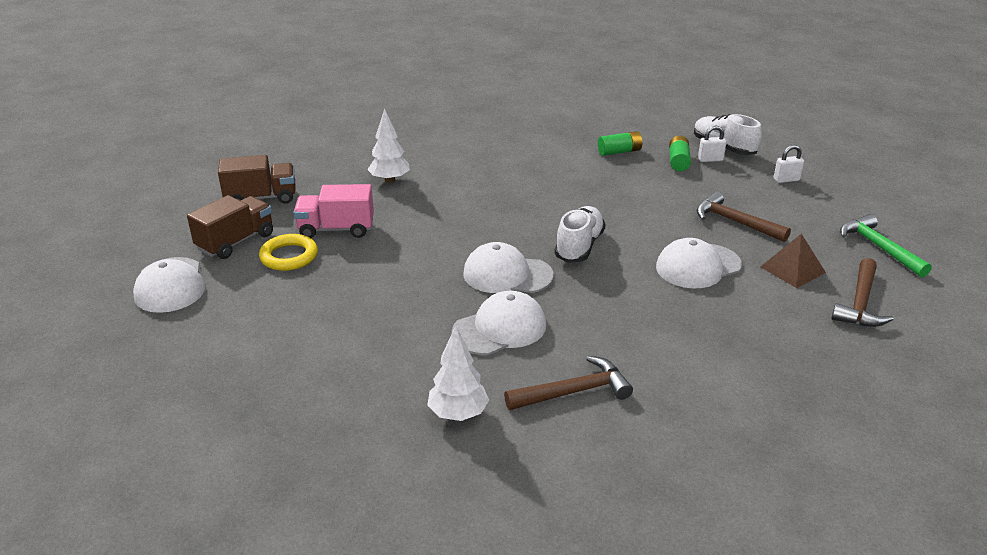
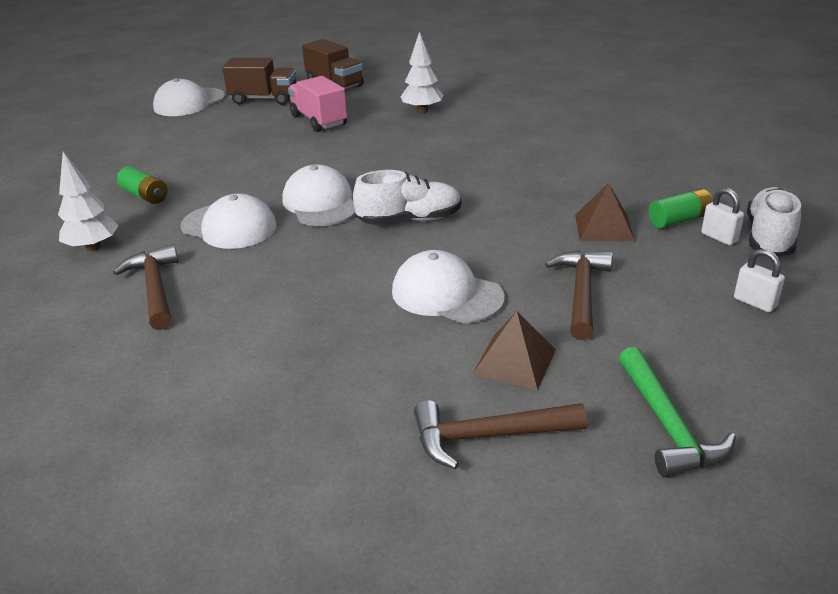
camera: 60 degrees right, 0 degrees up
(289, 256) = (262, 120): yellow ring -> none
(573, 392) = (155, 288): brown hammer -> brown hammer turned 150 degrees counterclockwise
(619, 152) = (643, 183): green battery -> green battery (145, 196)
(663, 186) = (604, 227): none -> brown pyramid
(879, 248) = (667, 424): green hammer -> green hammer turned 135 degrees clockwise

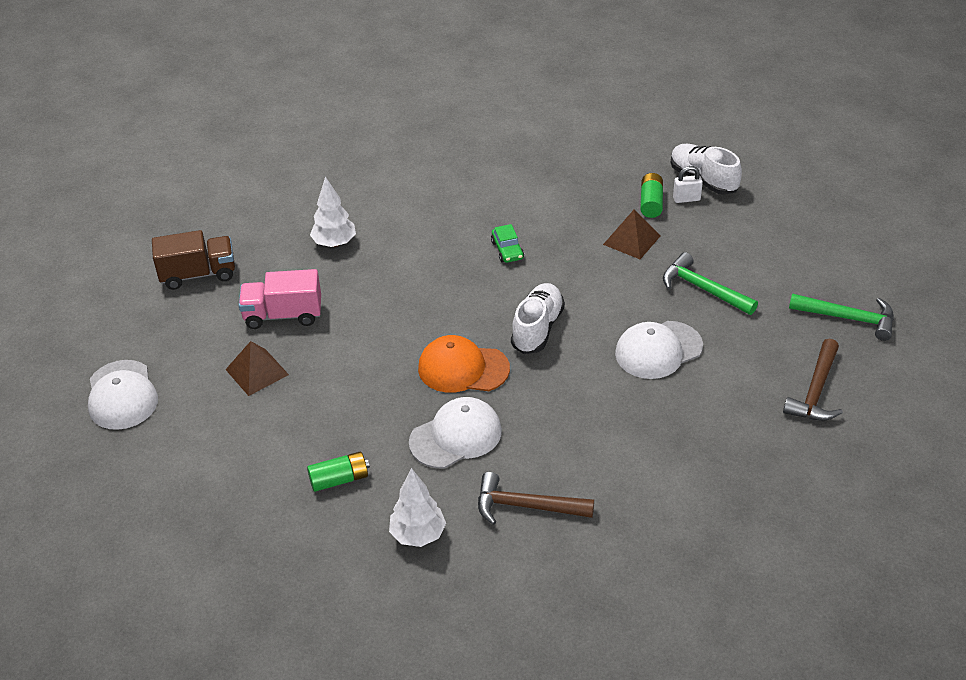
camera: 60 degrees left, 10 degrees up
(264, 99) = (180, 336): brown truck -> none
(320, 203) = (463, 368): white cap -> orange cap
(503, 174) = (507, 250): none -> green car
(514, 361) = (754, 351): brown pyramid -> brown pyramid (257, 372)
(581, 293) = (703, 289): brown hammer -> green hammer
(755, 302) = (766, 226): white padlock -> none

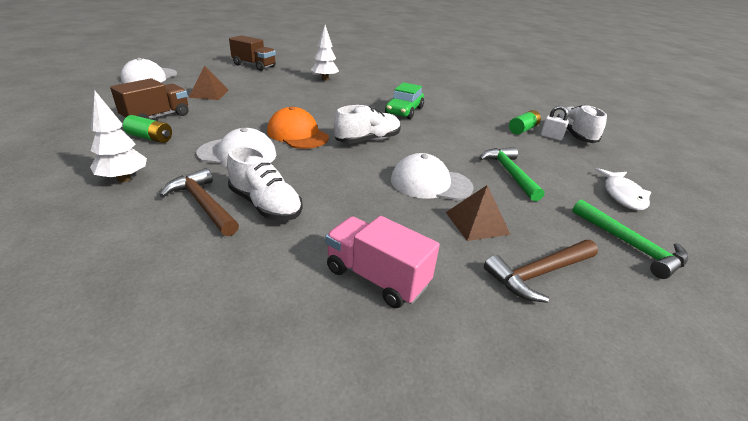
camera: 35 degrees right, 10 degrees down
(283, 315) = (258, 86): pink truck -> pink truck (376, 277)
(283, 450) = (157, 117): none -> brown truck
(507, 250) = (404, 111): green car -> green car, size x1.62
(571, 470) = (265, 205): none -> white shoe
(631, 240) = (487, 136): brown pyramid -> brown pyramid (477, 223)
(806, 257) = (622, 195): none -> white fish

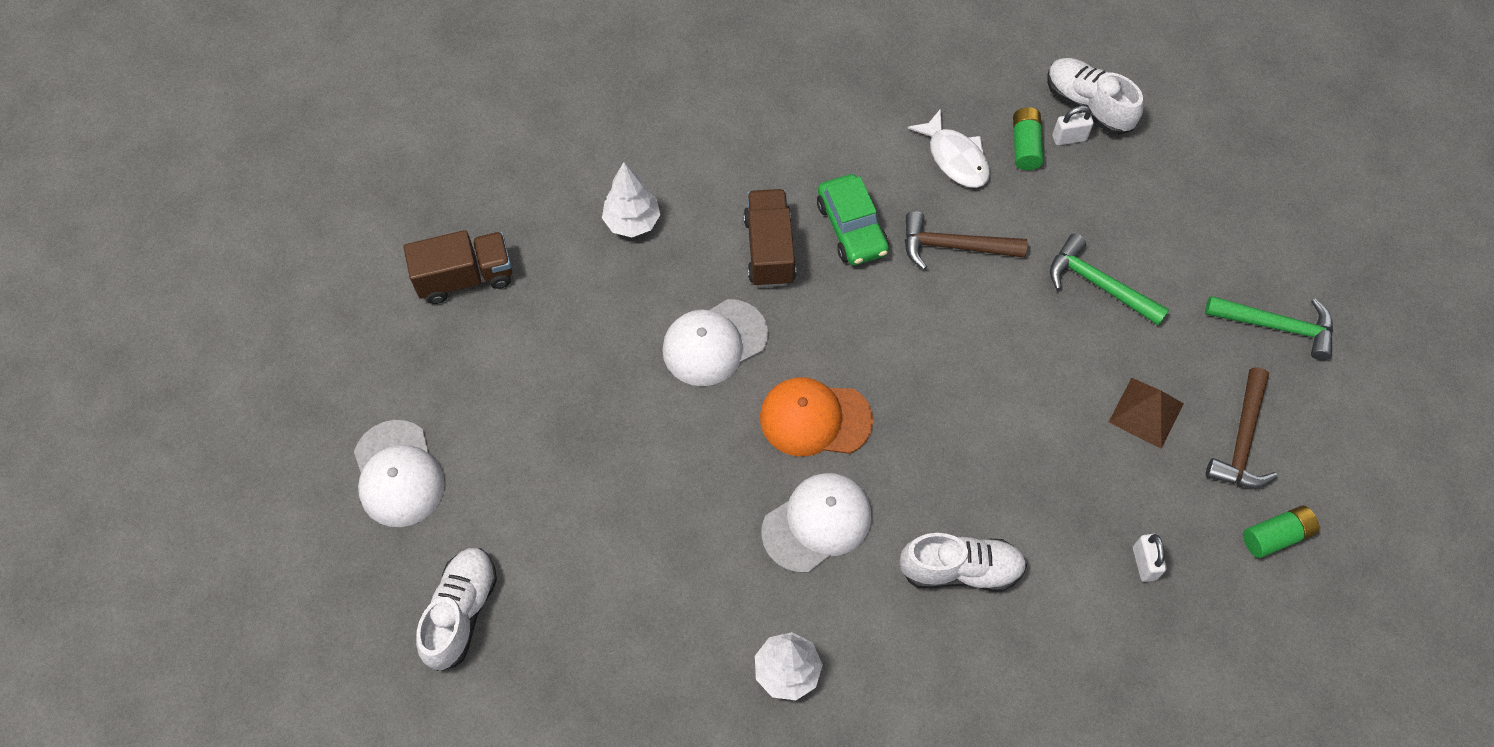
camera: 40 degrees left, 30 degrees up
(150, 138) = (683, 593): green battery -> green battery (1276, 536)
(157, 117) = (610, 551): brown truck -> brown truck (769, 250)
(203, 204) = (911, 624): brown hammer -> brown hammer (954, 246)
(209, 93) = (561, 432): brown pyramid -> none
(367, 140) = (900, 353): white shoe -> white shoe (461, 613)
(376, 277) = (1144, 563): pink truck -> white padlock
(430, 183) = (1050, 383): white cap -> white cap (714, 343)
(622, 195) = (1221, 229): white fish -> white fish (955, 158)

